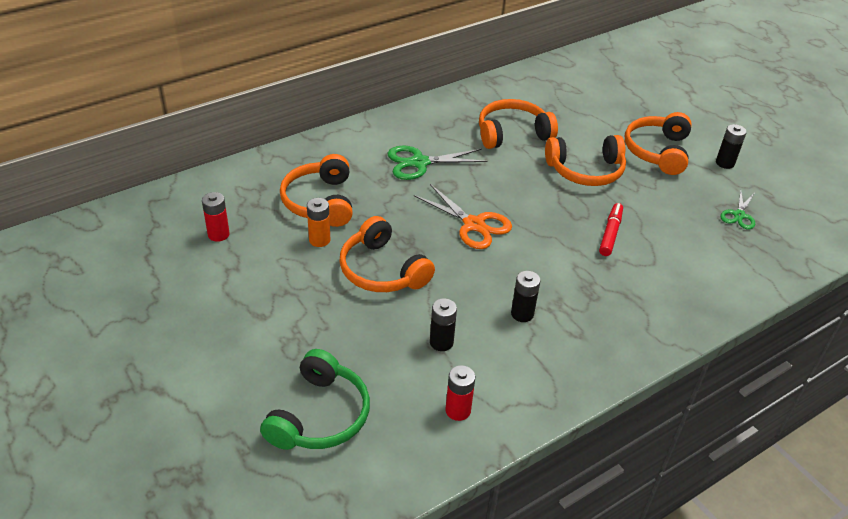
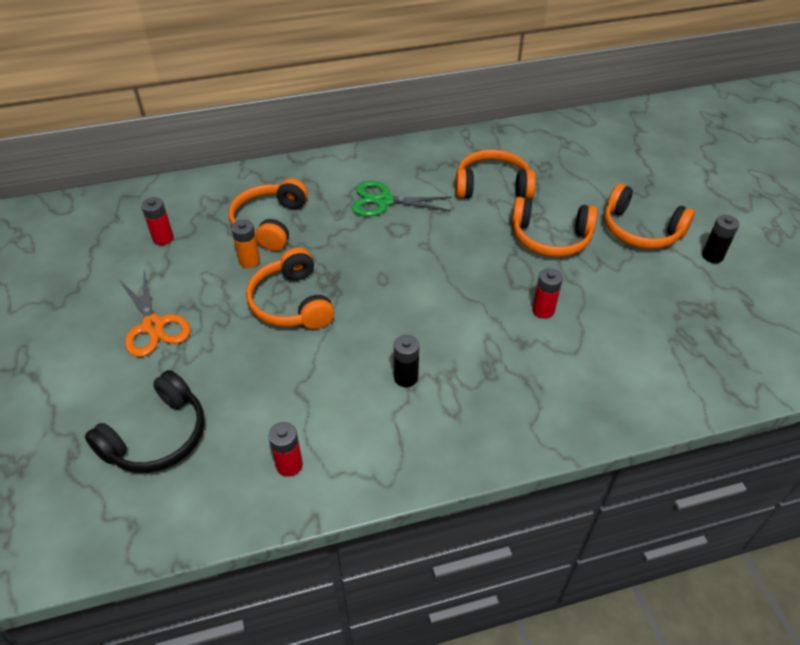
camera: 20 degrees right, 5 degrees up
(320, 415) = (157, 436): green headphones -> black headphones
(441, 342) = (310, 389): black battery -> none
(474, 224) = (405, 274): orange scissors -> orange scissors (153, 326)
(610, 233) = (543, 310): red marker -> red battery
(657, 151) = (640, 230): orange headphones -> orange headphones turned 90 degrees counterclockwise
(739, 215) = (700, 318): green scissors -> none

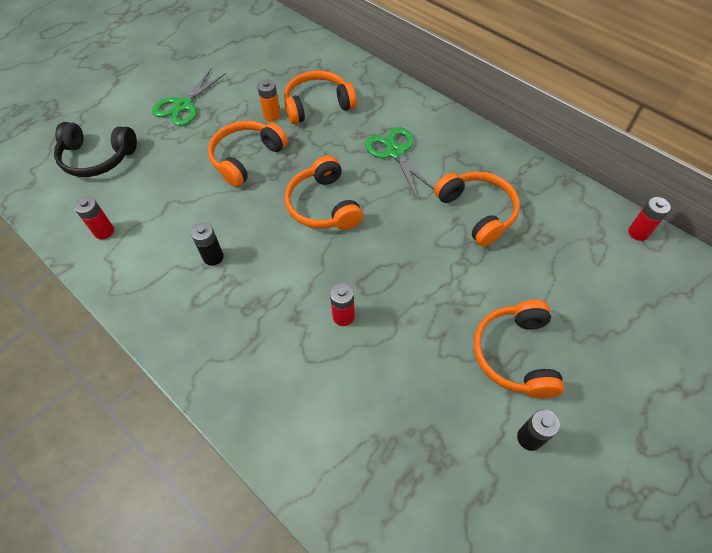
camera: 60 degrees right, 10 degrees up
(153, 326) = (183, 105): orange scissors -> green scissors
(163, 238) = (263, 65): red battery -> red battery (638, 232)
(550, 238) = (442, 284): orange headphones -> orange headphones (323, 205)

